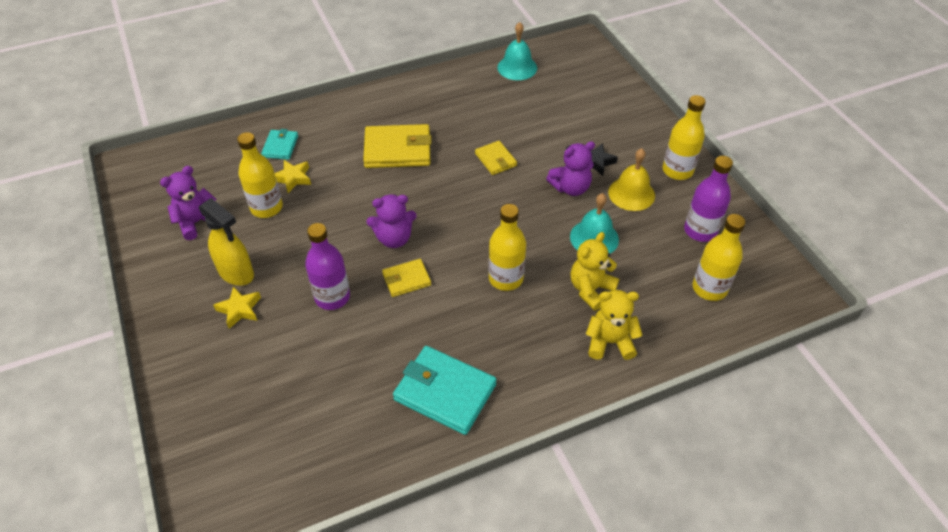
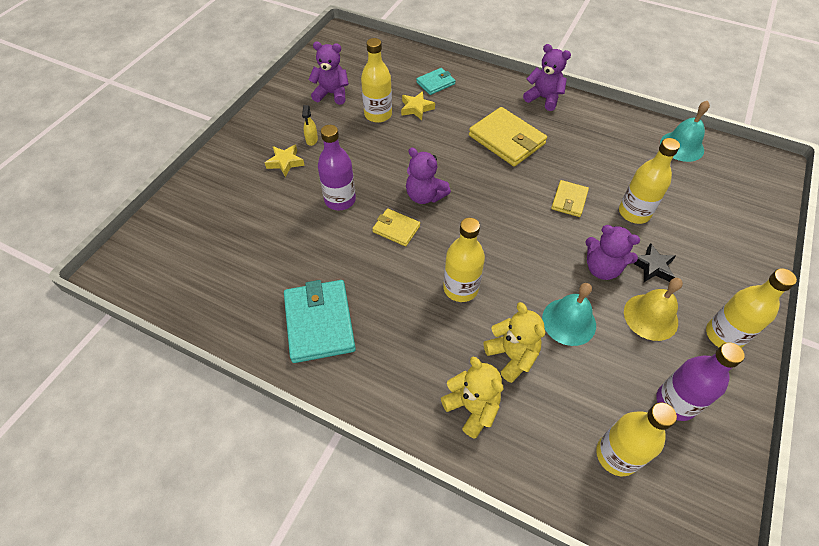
camera: 50 degrees right, 5 degrees up
(236, 273) = (312, 140): yellow spray bottle -> yellow spray bottle, size x0.49
(383, 98) = (543, 98): none -> purple teddy bear
(544, 136) = (634, 213): none -> yellow bottle
(591, 289) = (512, 356): yellow teddy bear -> yellow teddy bear turned 60 degrees clockwise

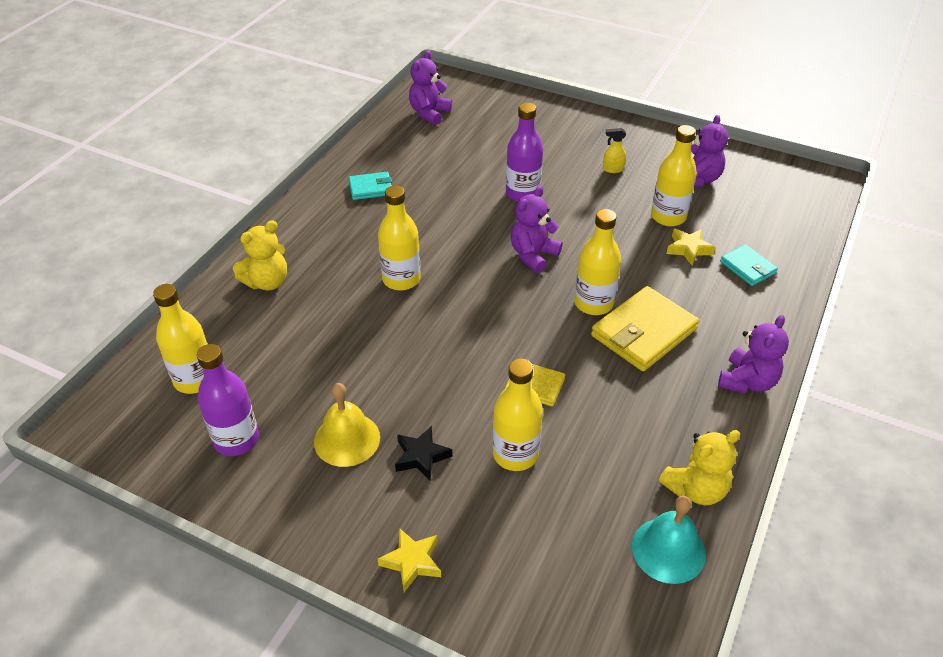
camera: 90 degrees right, 10 degrees down
(285, 162) = (574, 154): yellow star -> yellow star (412, 562)
(319, 323) = (371, 188): turquoise wallet -> turquoise wallet, size x0.55
(396, 229) = (483, 233): yellow wallet -> none
(512, 356) = (315, 313): yellow teddy bear -> yellow teddy bear (695, 489)
(569, 321) = (350, 362): turquoise bell -> none
(602, 268) = (421, 403): purple teddy bear -> purple teddy bear (429, 113)
(724, 335) = (310, 510): yellow bottle -> yellow bottle (593, 303)

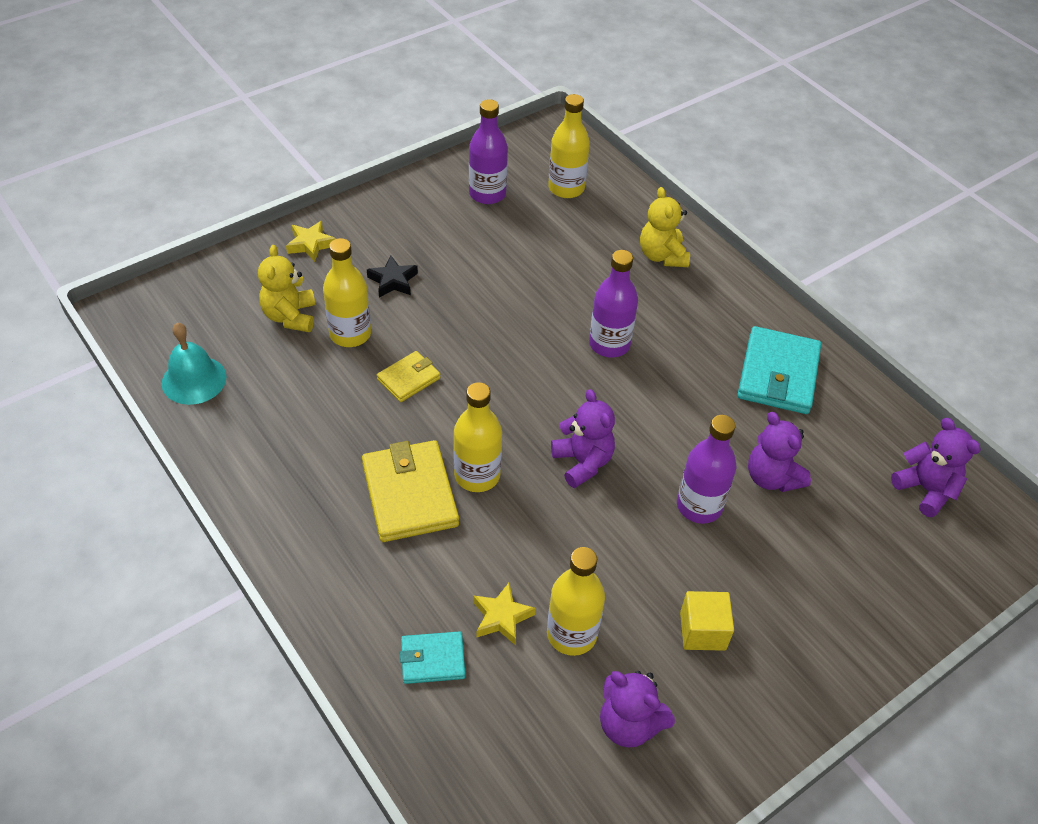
camera: 115 degrees right, 5 degrees up
(347, 439) = (442, 248): yellow bell -> none
(371, 188) = (778, 374): turquoise wallet -> turquoise wallet, size x1.81
(401, 279) = (609, 344): yellow bottle -> purple bottle
(612, 169) = (702, 631): yellow spray bottle -> yellow cube
(695, 489) = (223, 427): yellow teddy bear -> yellow teddy bear (290, 316)
(747, 381) = (288, 540): purple teddy bear -> purple teddy bear (771, 477)

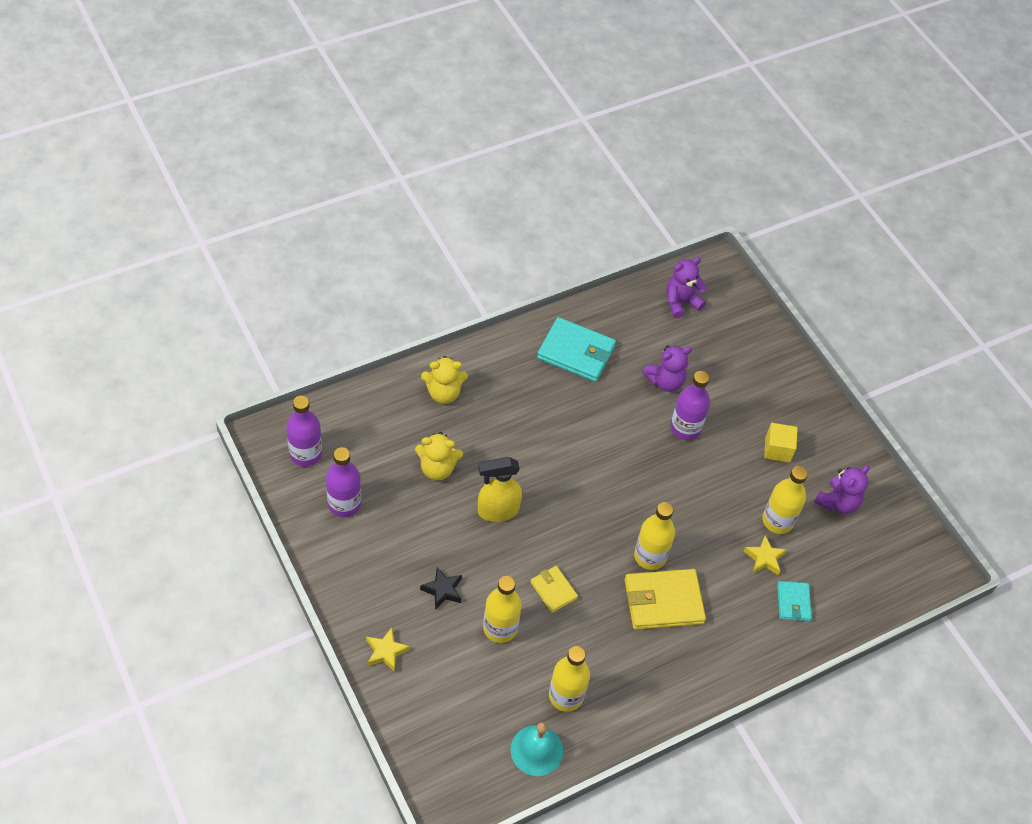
camera: 85 degrees left, 5 degrees up
(290, 316) = (473, 673): yellow teddy bear -> yellow teddy bear (437, 468)
(510, 318) = (497, 511): none -> yellow spray bottle
(566, 188) = (348, 443): yellow bottle -> yellow bottle (566, 696)
(582, 462) = (644, 488): purple teddy bear -> none
(609, 344) = (534, 449): purple bottle -> purple bottle (305, 454)

